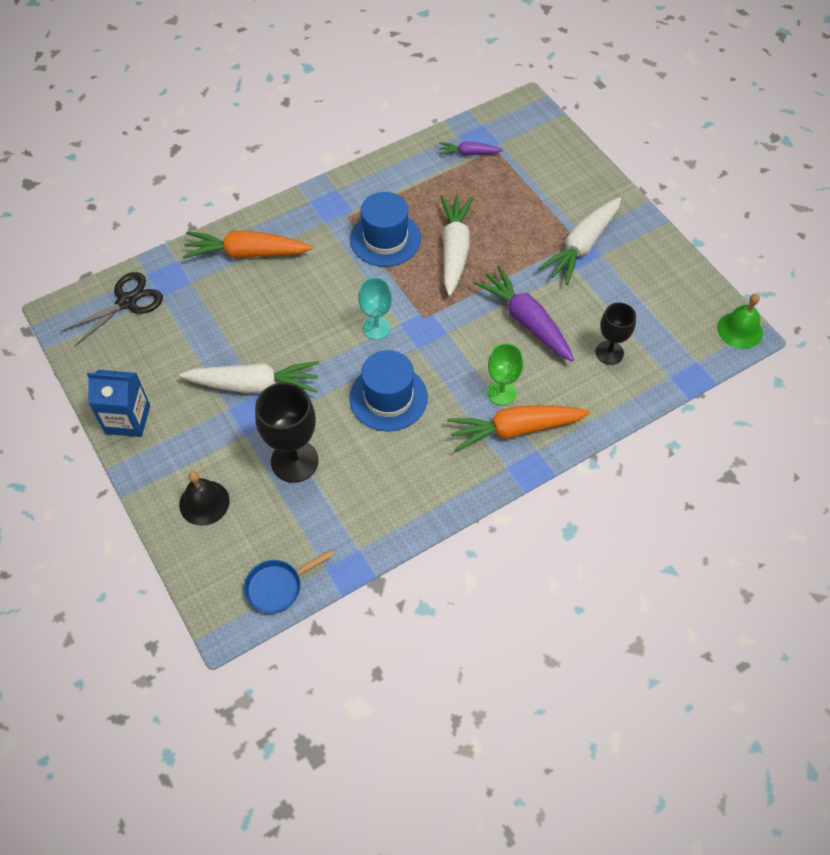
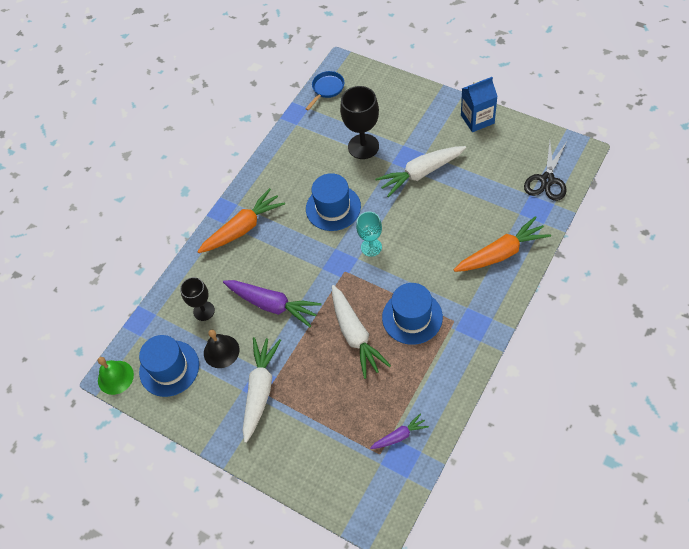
camera: 160 degrees right, 0 degrees up
(204, 502) = (396, 104): black bell -> black bell (221, 351)
(501, 393) = (263, 246): green goblet -> none
(673, 311) = (169, 368): none -> blue hat

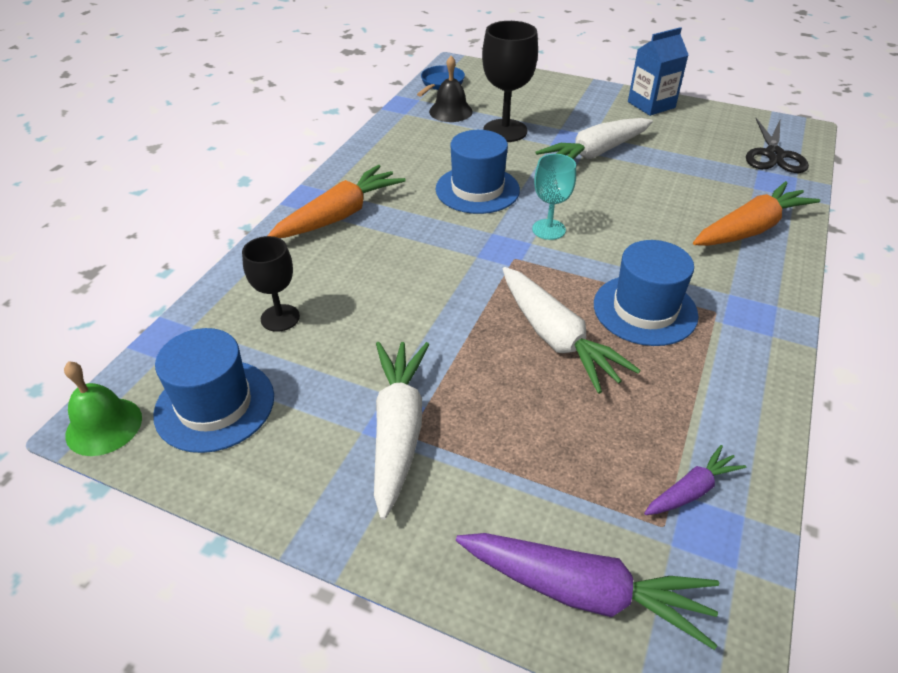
camera: 15 degrees left, 15 degrees down
(221, 351) = (316, 373): black bell -> black bell (450, 111)
(272, 305) = (402, 305): purple carrot -> purple carrot (584, 592)

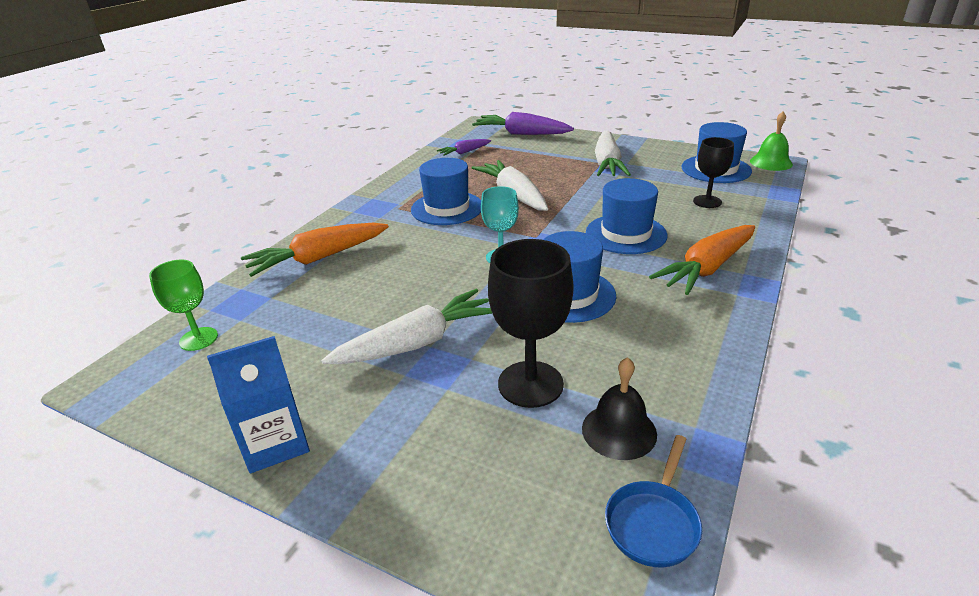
camera: 175 degrees left, 10 degrees down
(408, 260) = (626, 234): none -> blue hat
(774, 155) = (198, 339): black scissors -> green goblet

